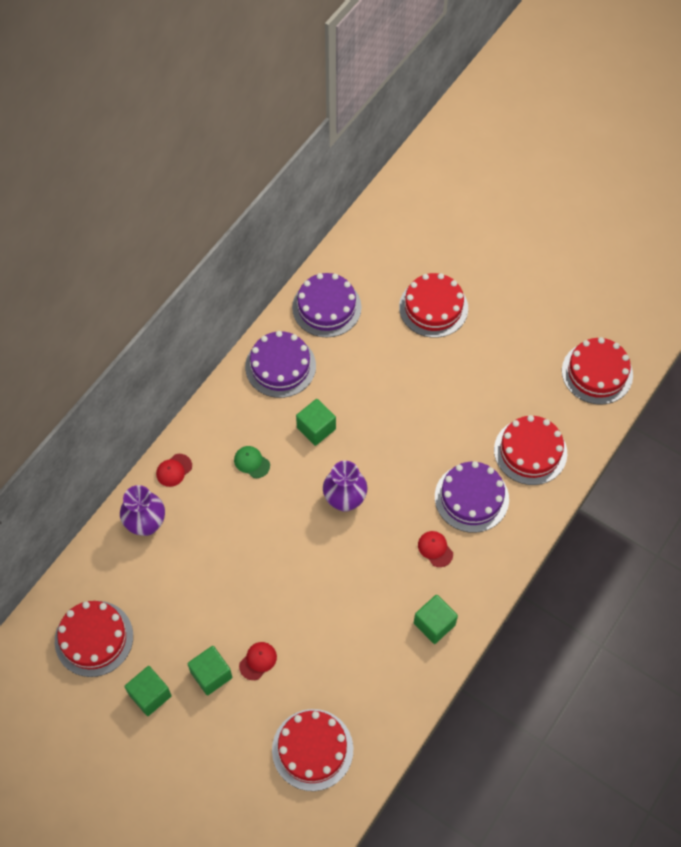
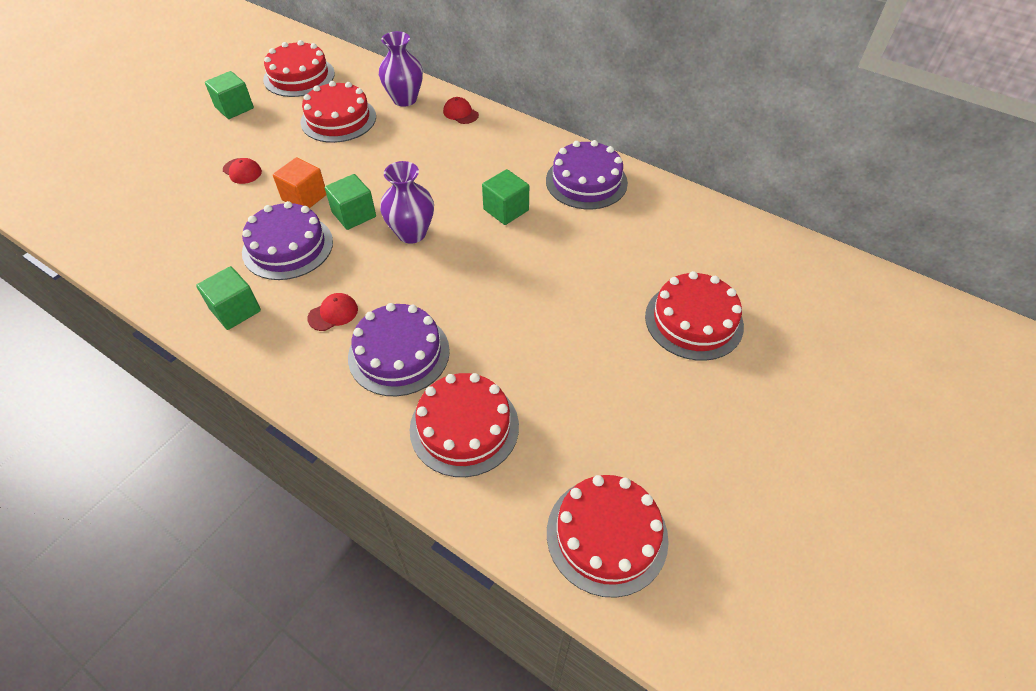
camera: 90 degrees right, 10 degrees down
(211, 675) = (239, 142): green cube -> green cube (354, 214)
(251, 462) = (465, 163): green cap -> none
(297, 595) = (304, 197): none -> orange cube
(312, 749) = (133, 209): red cake -> red cake (338, 119)
(326, 307) = (673, 218): purple cake -> purple cake (288, 247)

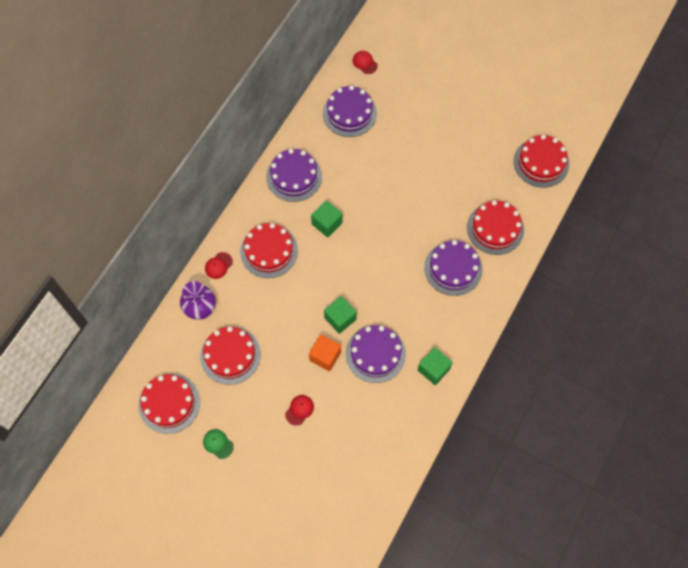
camera: 95 degrees left, 15 degrees up
(234, 108) = (218, 444): green cube -> green cap
(333, 313) = (428, 311): red cap -> red cap (364, 63)
(411, 233) = (354, 278): purple vase -> none
(693, 321) = (409, 121): red cake -> red cake (269, 251)
(701, 246) = (349, 113): none -> purple cake

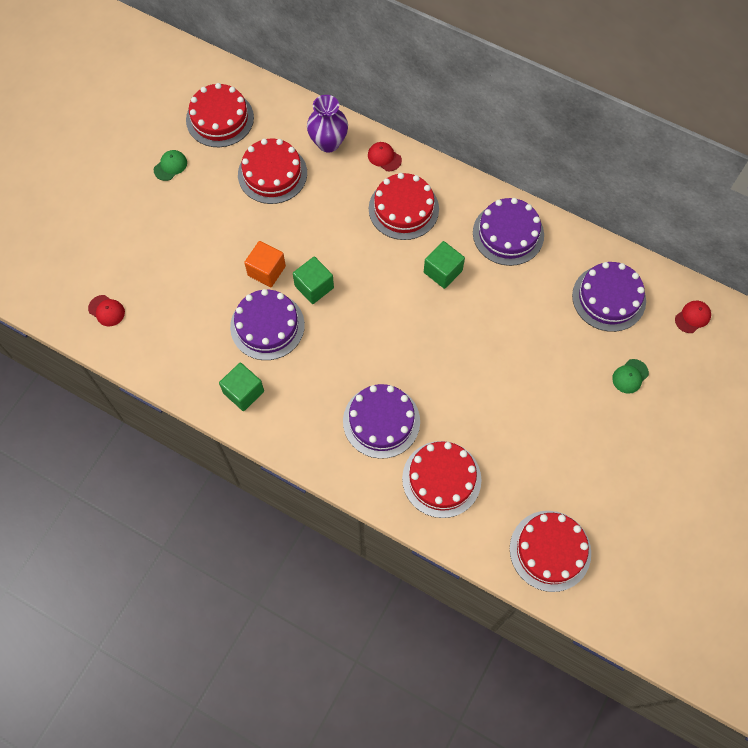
camera: 90 degrees right, 0 degrees up
(299, 410) = (203, 245): red cap -> red cap (106, 310)
(411, 105) = (630, 376): none -> green cap

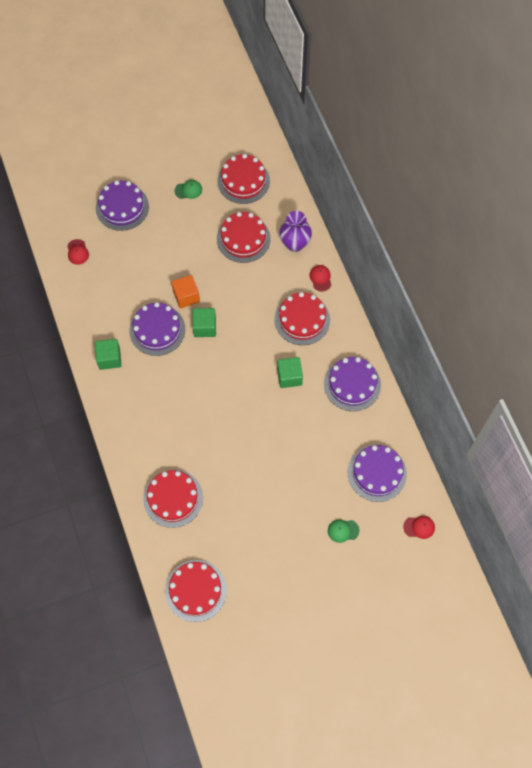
camera: 40 degrees right, 0 degrees up
(381, 421) = (170, 437): purple cake -> purple cake (122, 207)

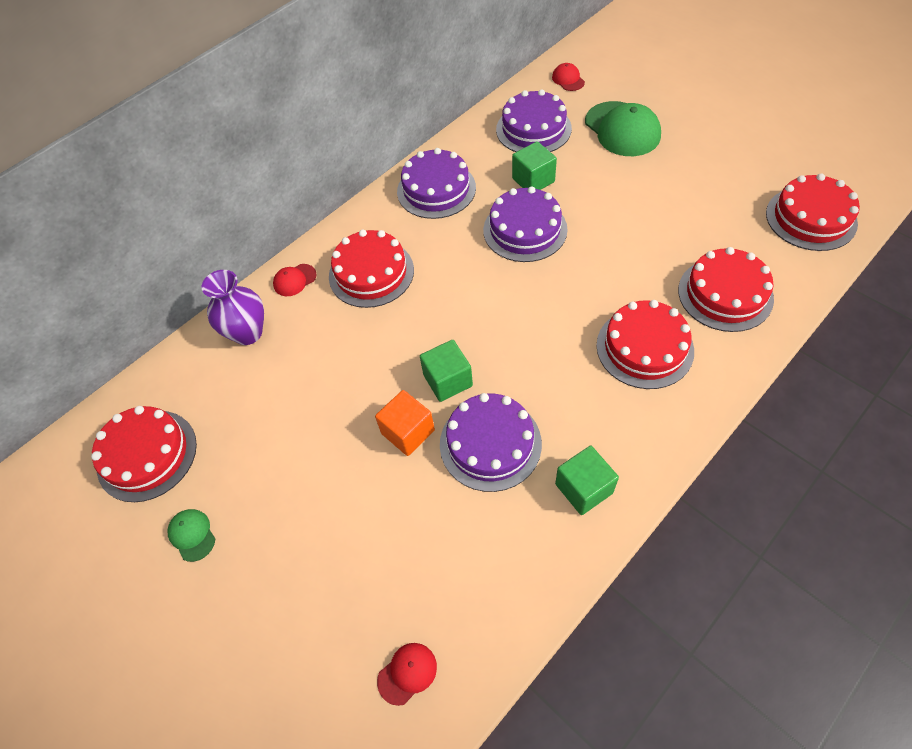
camera: 110 degrees left, 10 degrees down
(122, 207) = (269, 640): purple cake -> purple cake (525, 230)
(243, 239) = (264, 402): red cake -> red cake (644, 348)
(289, 376) = (465, 251): green cube -> green cube (533, 180)
(343, 530) = (622, 129): green cap -> green cap, size x2.09

